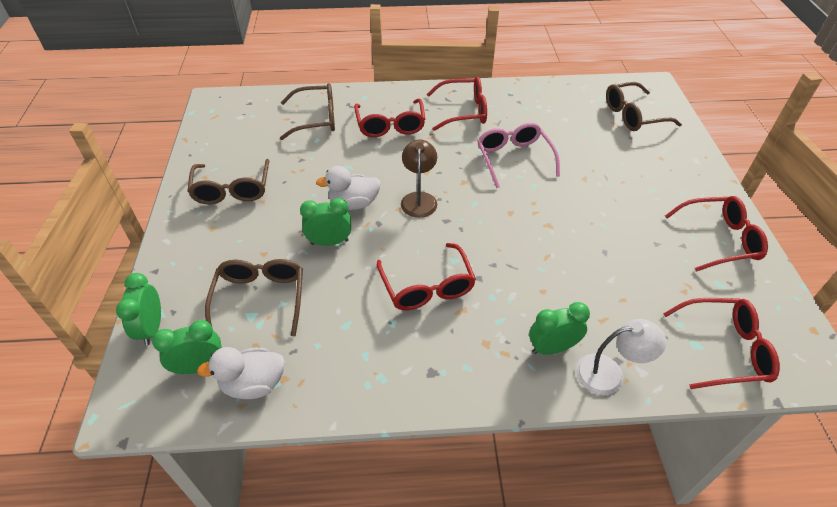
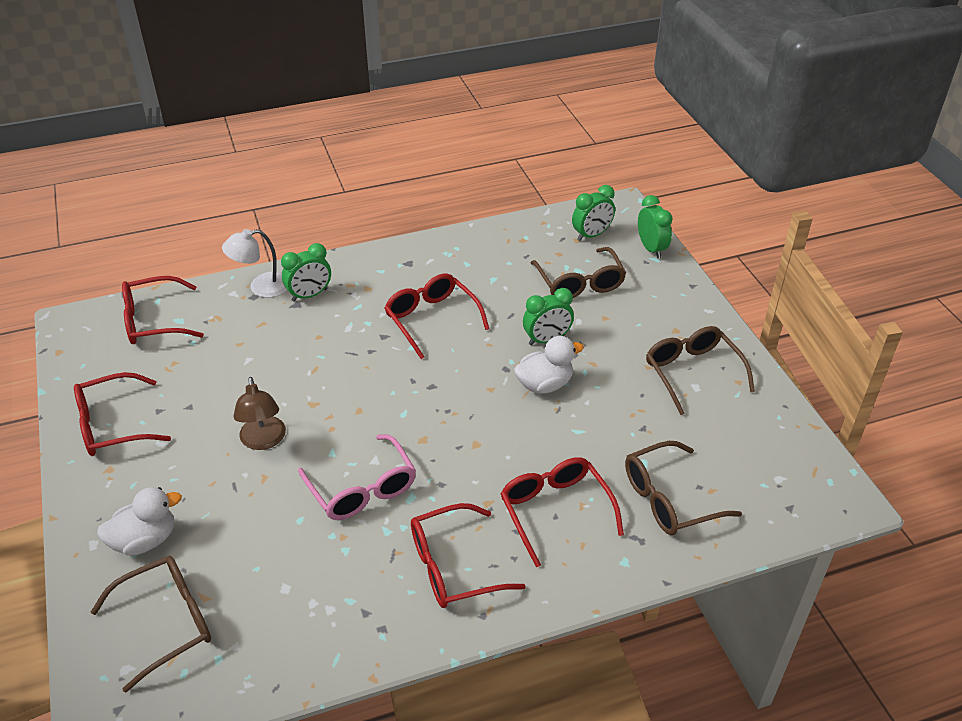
camera: 165 degrees right, 5 degrees down
(253, 384) = (543, 233): white duck -> white duck (145, 540)
(419, 199) = (471, 405): brown lamp -> brown lamp (263, 441)

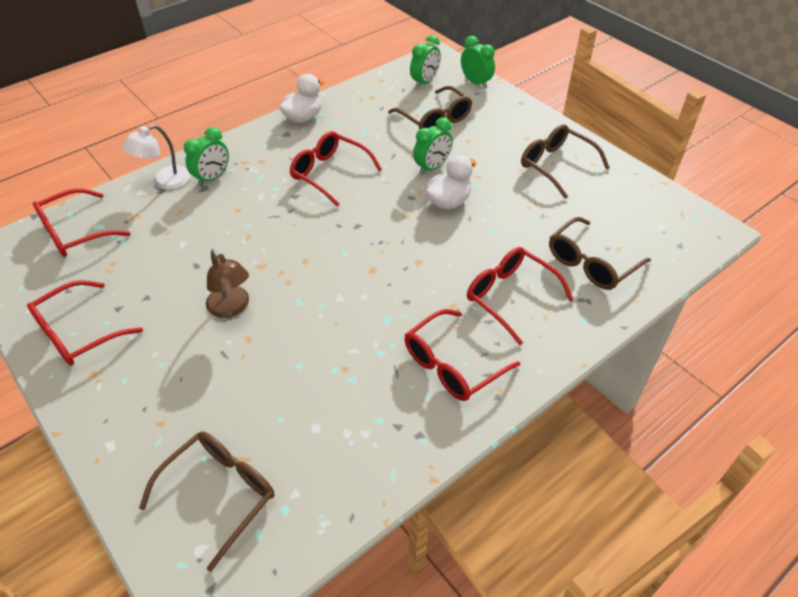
camera: 20 degrees left, 5 degrees up
(145, 540) = (161, 426): white duck -> white duck (303, 117)
(362, 489) = (341, 324): pink glasses -> none

